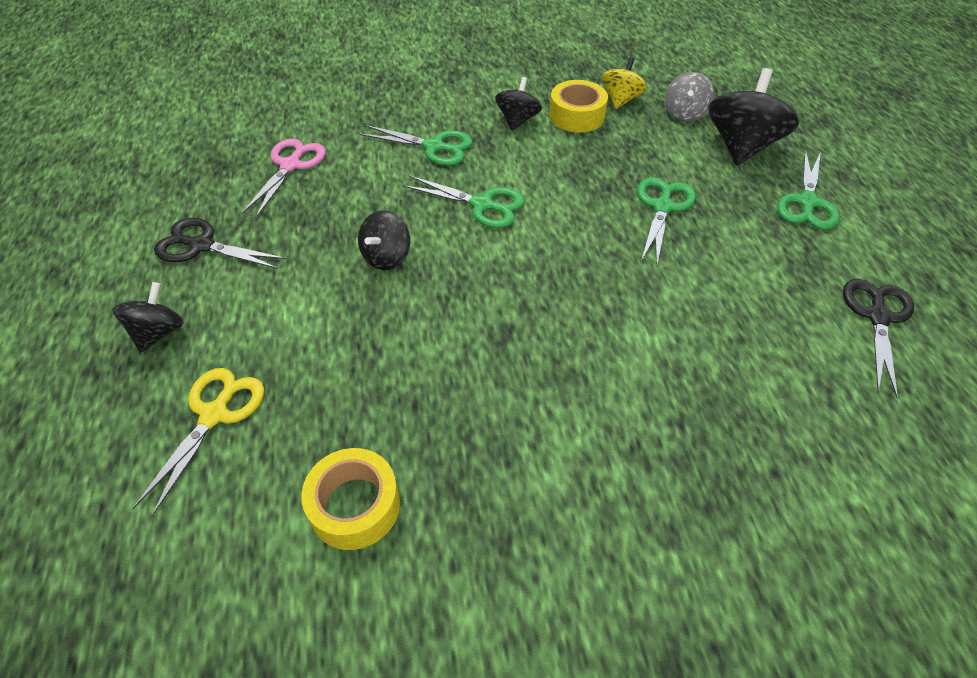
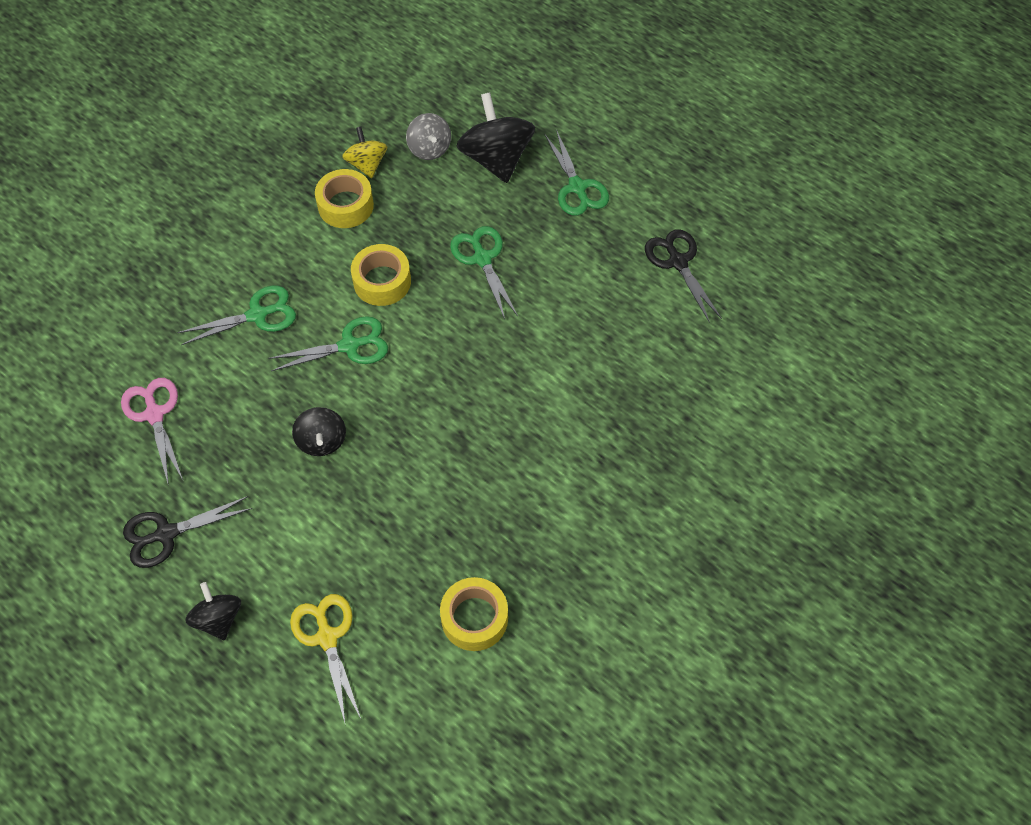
camera: 40 degrees left, 10 degrees up
(517, 120) = (301, 241): black spinning top -> none
(555, 177) = (382, 281): none -> yellow tape

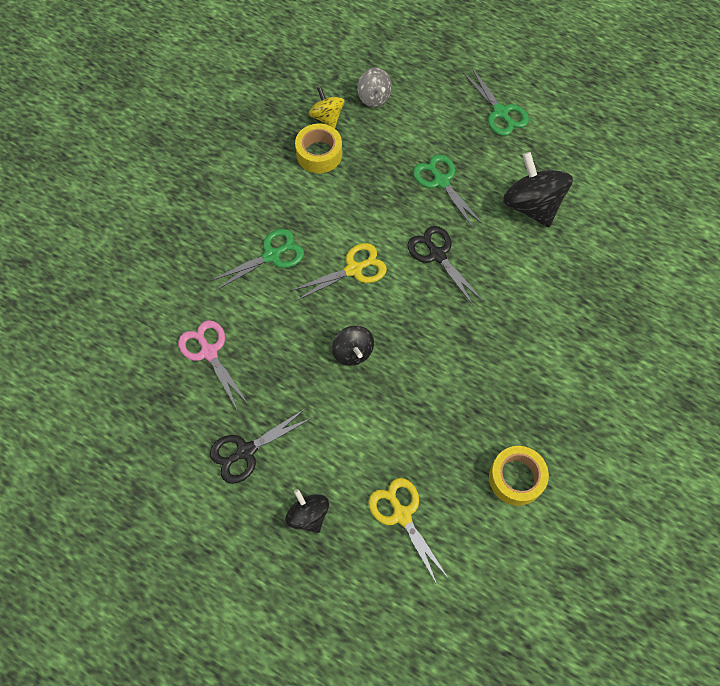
camera: 10 degrees left, 5 degrees up
(349, 345) = (354, 269): green scissors -> yellow scissors
(382, 281) = (366, 212): yellow tape -> none
(496, 158) = (430, 98): black spinning top -> black spinning top (531, 205)
(678, 262) = (595, 161): black scissors -> black scissors (437, 255)

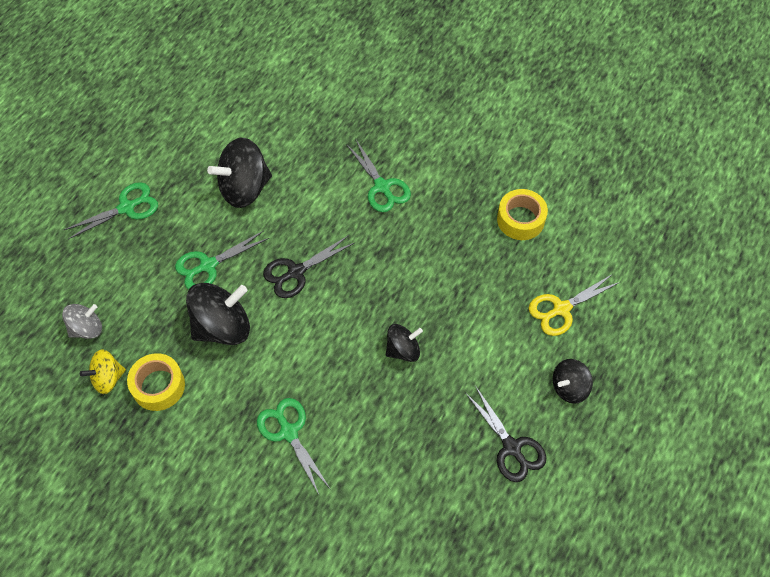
camera: 90 degrees left, 5 degrees down
(209, 352) = (405, 492): pink scissors -> none
(354, 269) = (309, 349): yellow scissors -> none
(377, 197) = (222, 327): none -> black spinning top
(546, 332) = (382, 187): none -> green scissors

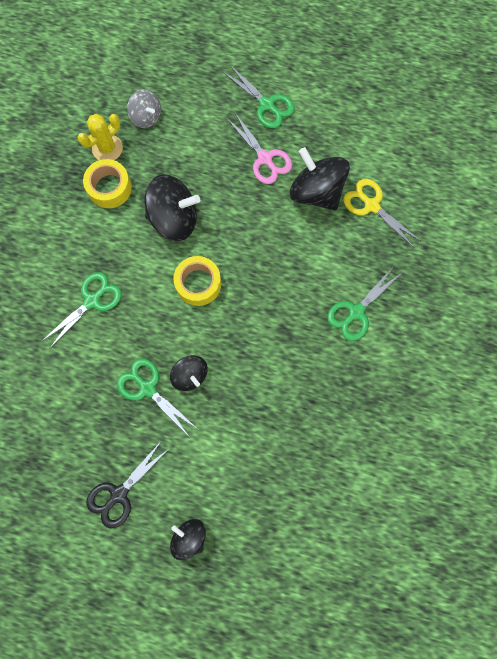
camera: 75 degrees right, 15 degrees up
(107, 378) = (107, 148): yellow spinning top -> yellow cactus
(188, 224) = (265, 158): none -> pink scissors
(208, 265) = (229, 188): green scissors -> green scissors (147, 388)
(222, 327) = (174, 219): black spinning top -> black spinning top turned 45 degrees counterclockwise
(296, 272) = (243, 262): black scissors -> none
(520, 219) = (360, 454): yellow tape -> yellow tape (198, 284)
(561, 309) = (270, 514): yellow scissors -> yellow scissors (371, 206)

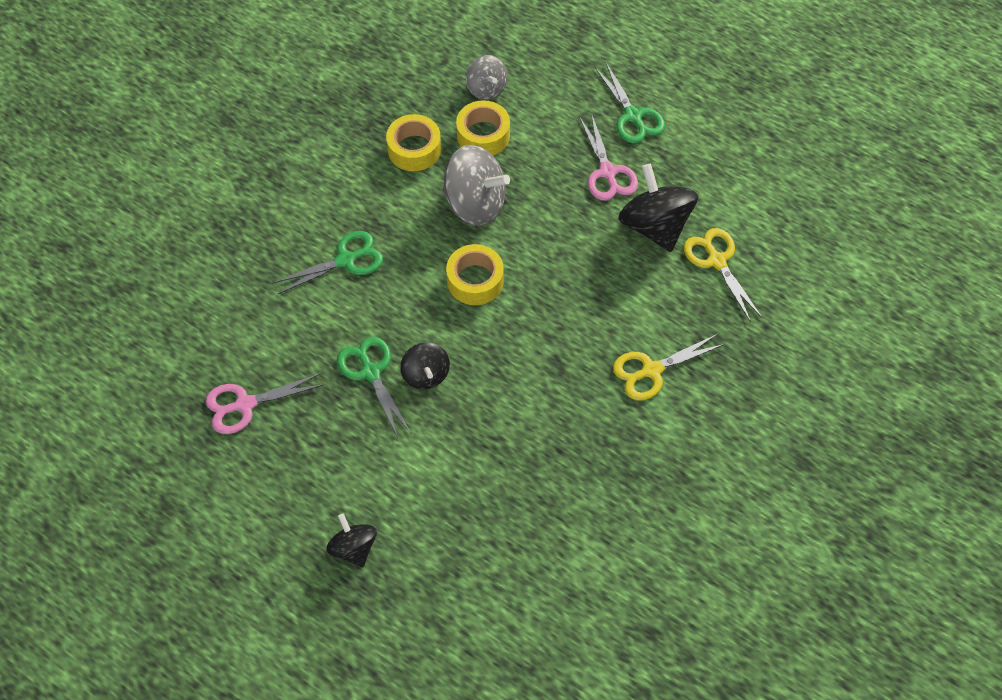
camera: 20 degrees right, 15 degrees down
(60, 450) = (245, 404): none -> pink scissors
(107, 148) = (428, 108): yellow cactus -> none
(119, 494) = (291, 473): black scissors -> none
(158, 158) = (483, 135): none -> yellow tape
(174, 219) = (475, 204): black spinning top -> grey spinning top
(356, 312) = (651, 370): green scissors -> yellow scissors

